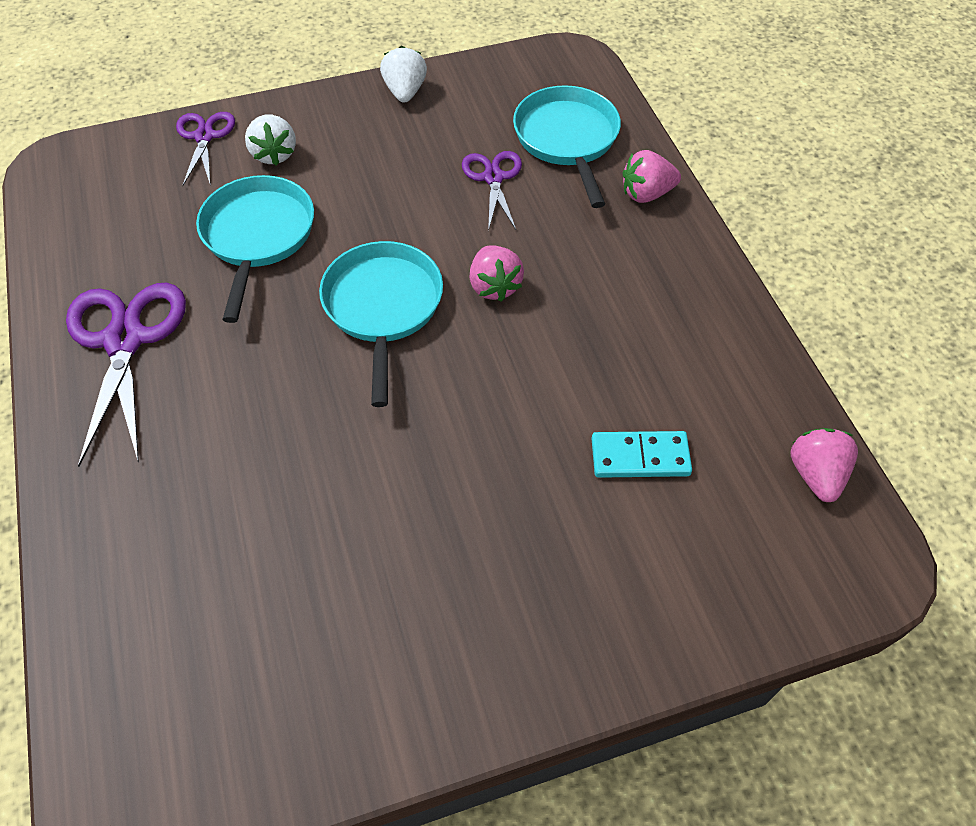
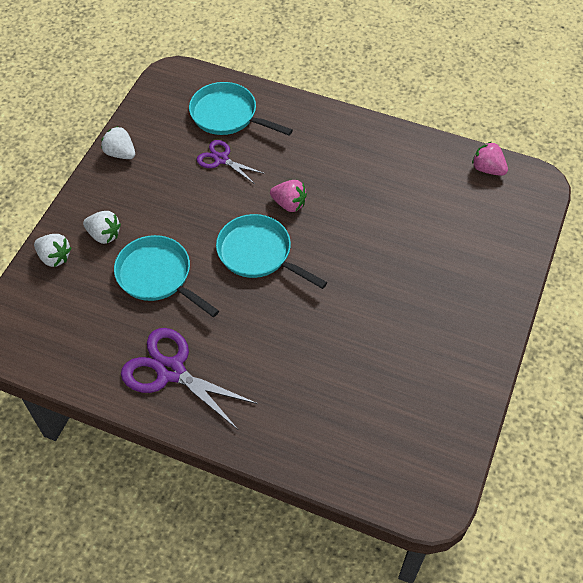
camera: 50 degrees left, 0 degrees up
(204, 136) = (54, 257): purple scissors -> white strawberry
(640, 457) = (428, 217): turquoise domino -> none
(646, 194) = (293, 112): pink strawberry -> none

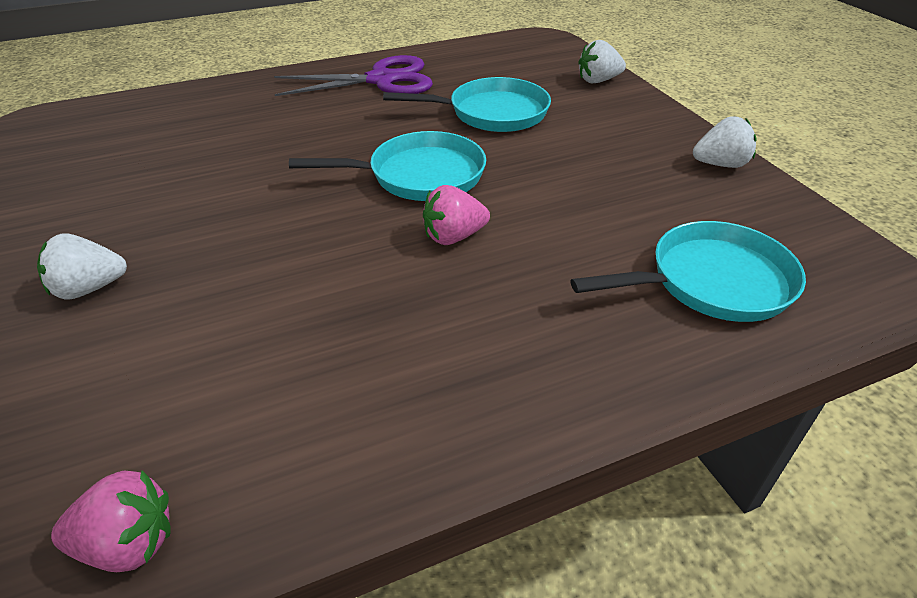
camera: 135 degrees right, 15 degrees down
(104, 235) = (592, 109): white strawberry -> white strawberry (89, 288)
(221, 159) = (615, 228): purple scissors -> none

